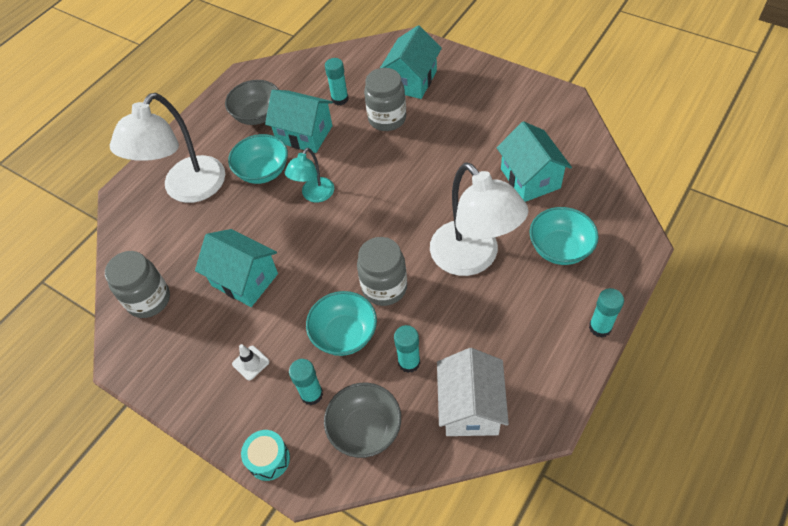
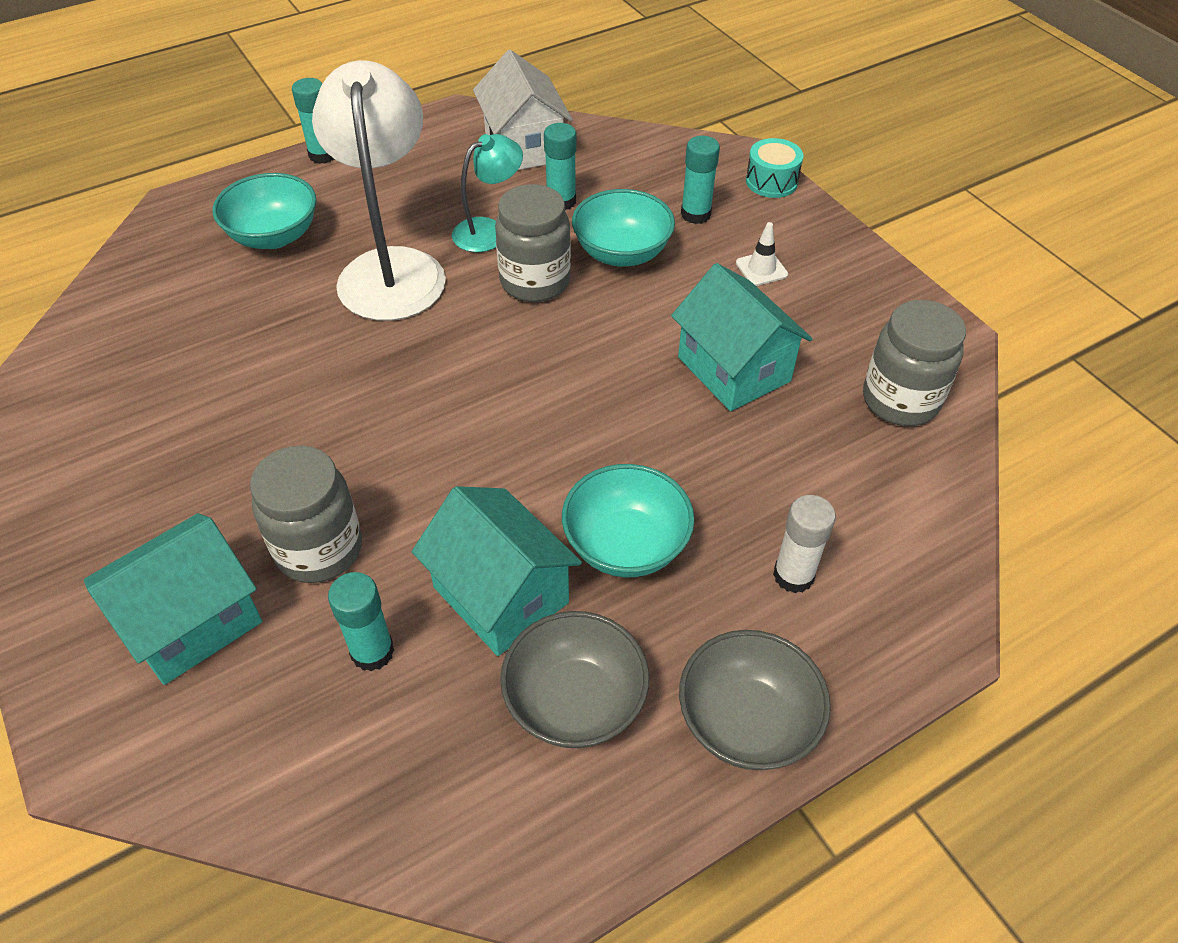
camera: 160 degrees left, 5 degrees down
(187, 189) = (793, 575): white lamp -> white glue stick
(314, 195) = (555, 454): turquoise lamp -> turquoise lamp (489, 230)
(365, 429) = (649, 168): grey bowl -> grey bowl (746, 721)
(470, 407) = (524, 147): white house -> white house turned 45 degrees counterclockwise
(530, 178) = (206, 332): turquoise house -> none

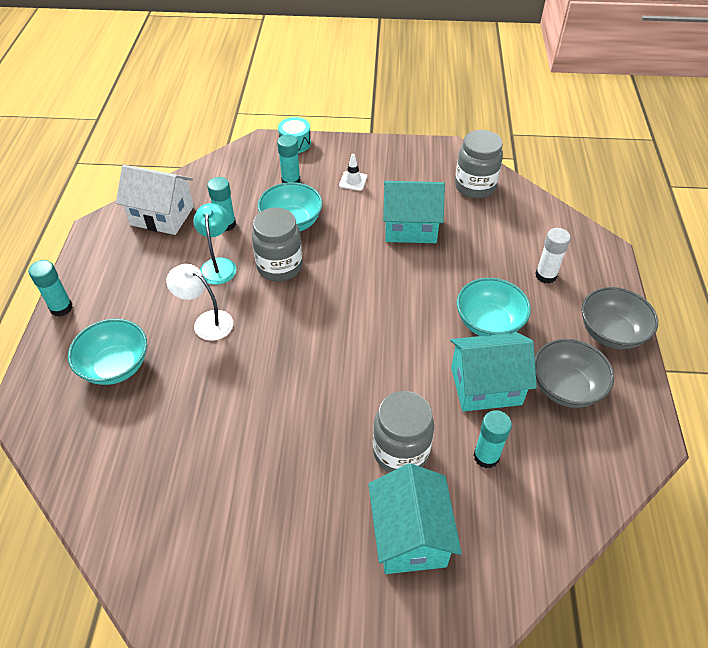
camera: 55 degrees left, 0 degrees up
(391, 268) = (206, 322): white lamp -> white lamp, size x0.52

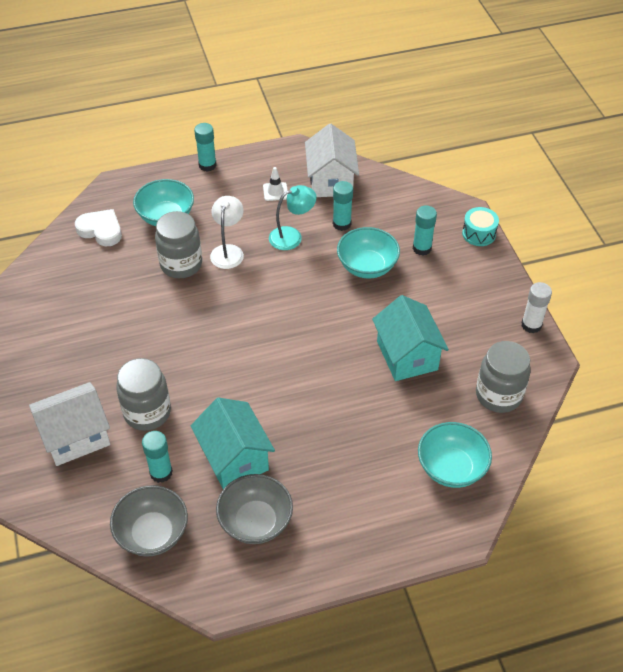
camera: 70 degrees right, 0 degrees up
(91, 439) = (101, 230): none -> white heart
(279, 266) = (309, 276): grey jar -> grey jar (181, 264)
(353, 181) = (448, 293): white traffic cone -> white traffic cone (275, 192)
(410, 535) = (76, 437): turquoise house -> white house
(489, 323) = (309, 446): turquoise bowl -> turquoise bowl (451, 468)
(546, 275) = (394, 483): white glue stick -> white glue stick (531, 325)
(611, 333) = (340, 552): grey bowl -> grey bowl (152, 533)

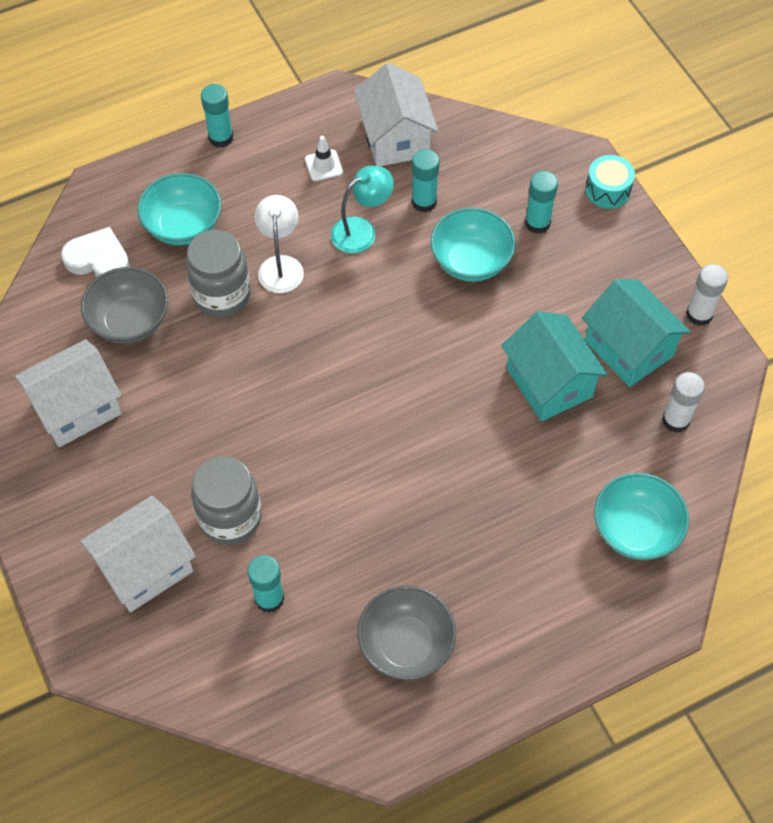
camera: 10 degrees left, 10 degrees up
(58, 323) = (77, 408): none -> white house
(152, 533) = (279, 682): grey bowl -> grey bowl (130, 321)
(234, 458) = (359, 562): turquoise house -> turquoise house (628, 348)
(498, 395) = (675, 420): grey jar -> white glue stick

